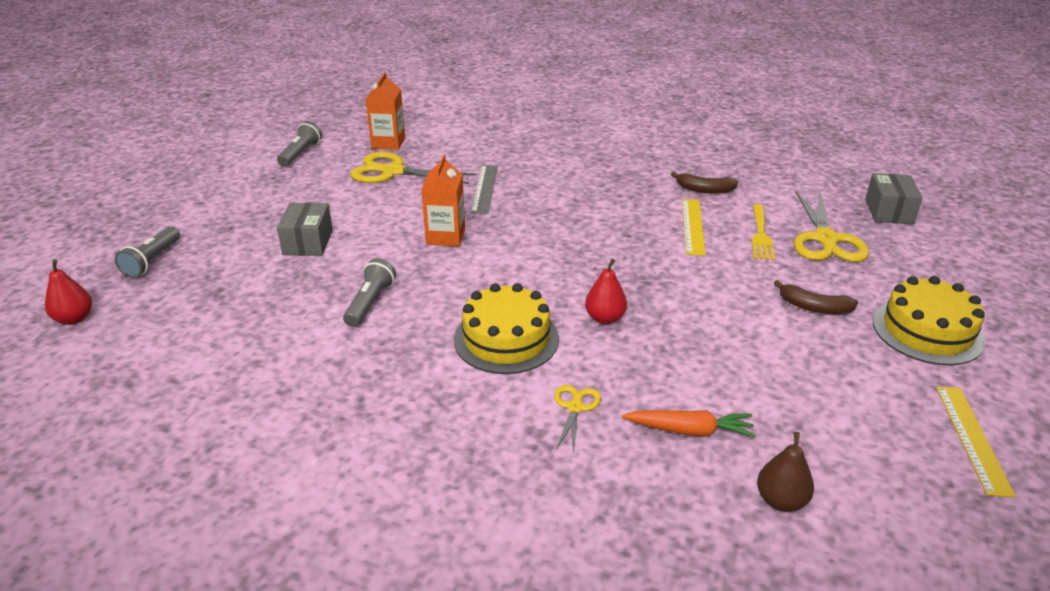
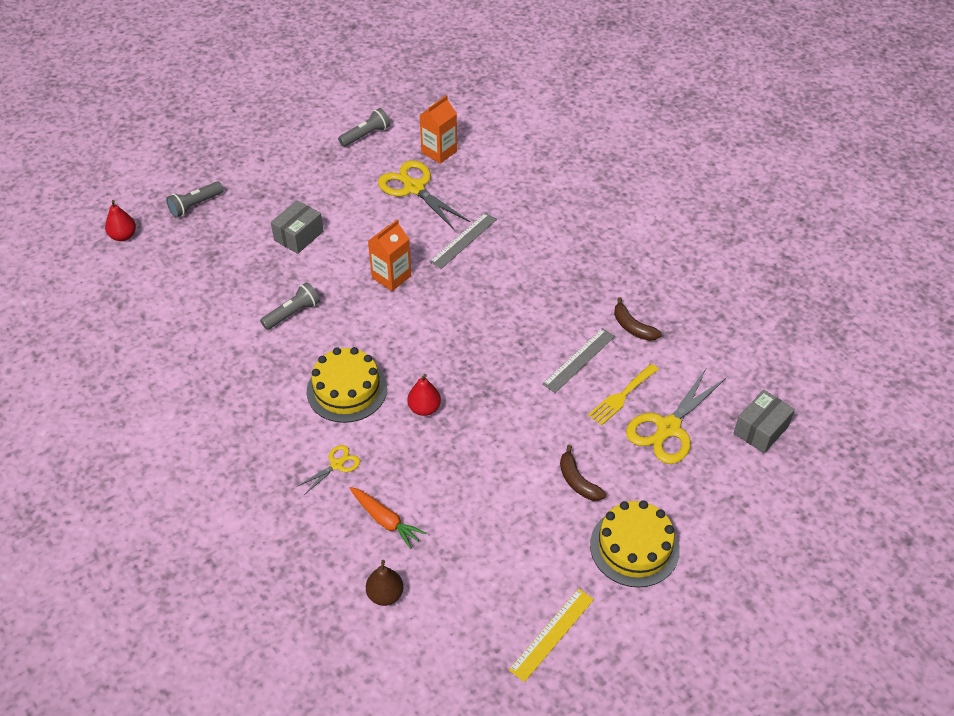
camera: 35 degrees right, 15 degrees up
(693, 226) = (579, 360): yellow ruler -> grey ruler

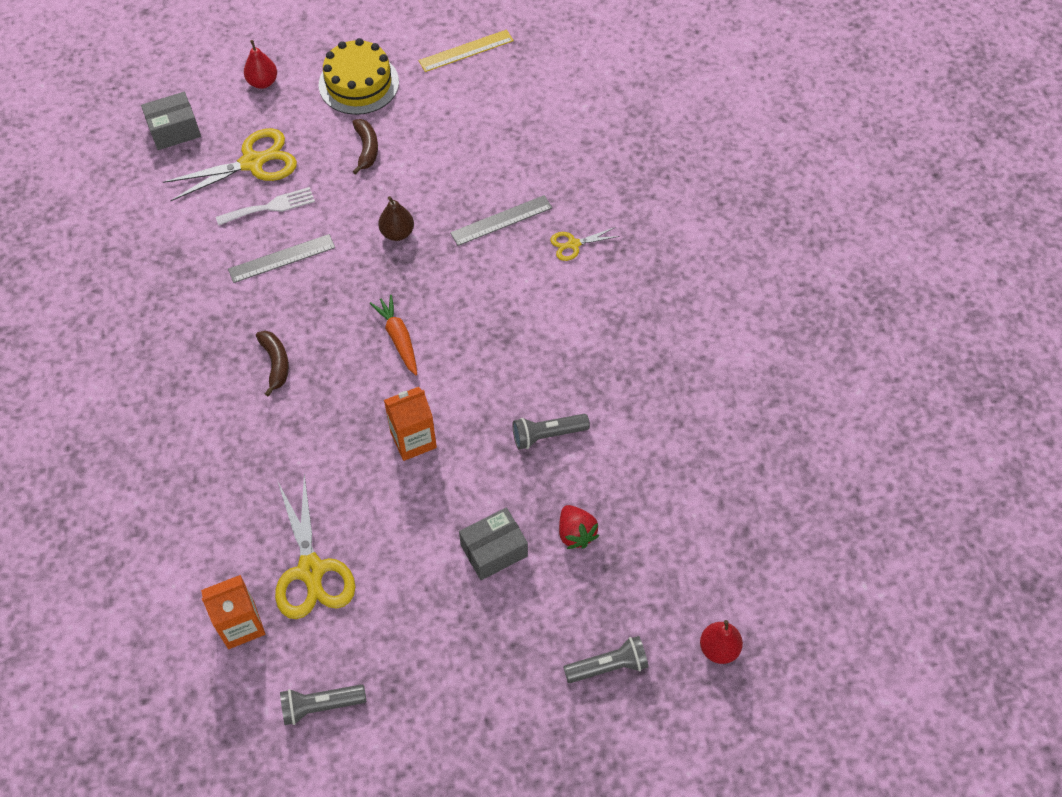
camera: 155 degrees left, 10 degrees up
(245, 263) = (576, 533): none -> red strawberry
(347, 390) = (529, 317): yellow cake -> none
(385, 520) = (552, 179): orange carrot -> orange carrot (398, 338)
(385, 594) = (581, 123): brown pear -> brown pear (397, 233)
(424, 408) = (463, 267): red pear -> red pear (263, 82)
(463, 240) = (301, 458): grey ruler -> grey ruler (501, 220)
(621, 396) = (270, 207): yellow fork -> white fork
(633, 327) = (202, 272): brown banana -> brown banana (275, 363)

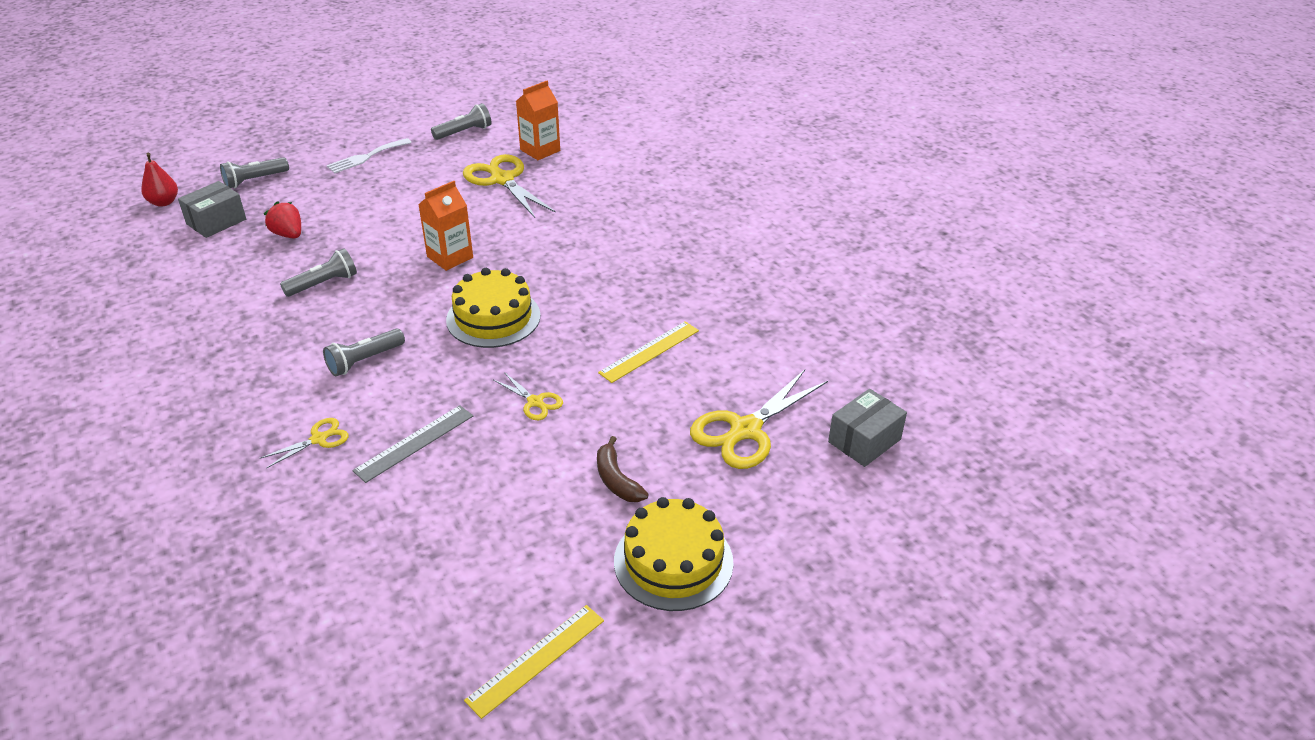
camera: 160 degrees right, 20 degrees down
(263, 82) = (804, 527): red pear -> none
(270, 207) = (693, 392): white fork -> white fork (366, 157)
(275, 363) = (603, 277): brown banana -> none
(281, 258) = (649, 351): grey ruler -> yellow ruler
(397, 233) = (535, 402): brown pear -> yellow scissors
(398, 338) = (493, 317): orange carrot -> yellow cake
(494, 550) = (358, 214): grey box -> grey box (216, 222)
(525, 317) = (364, 361): none -> grey flashlight

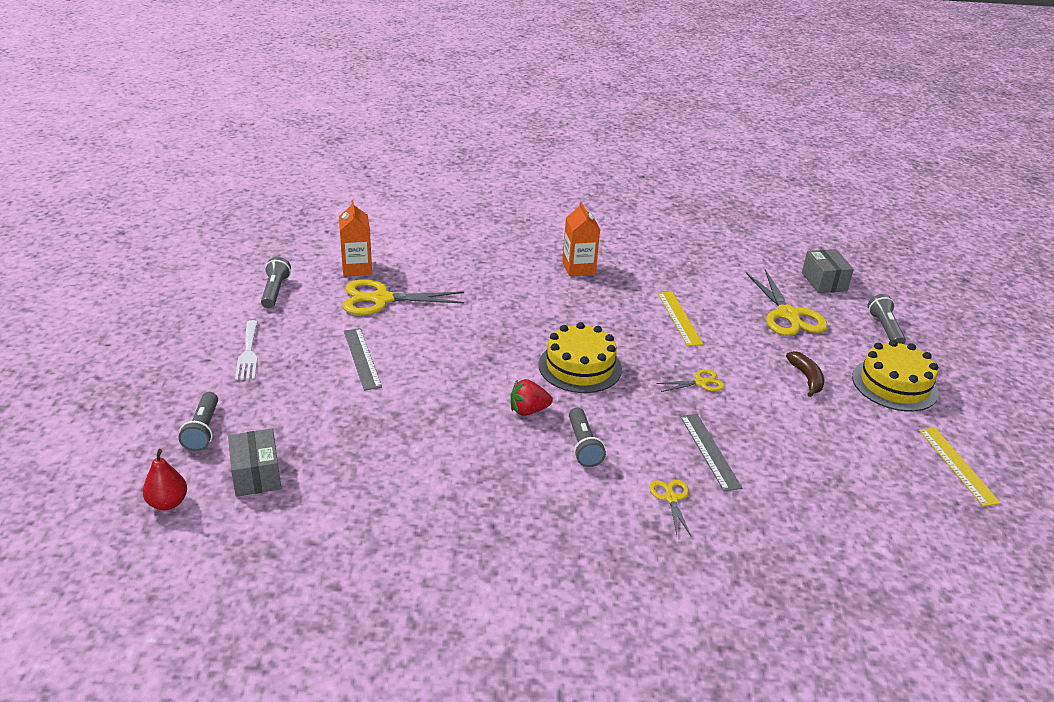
camera: 60 degrees left, 5 degrees down
(288, 234) = (336, 435): red strawberry -> red strawberry (528, 410)
(323, 284) = (445, 437): grey flashlight -> grey flashlight (884, 329)
(403, 205) = (362, 358): none -> grey ruler
(450, 257) = (473, 360): orange carton -> orange carton (578, 268)
(617, 480) = (806, 378): brown banana -> brown banana turned 105 degrees counterclockwise

